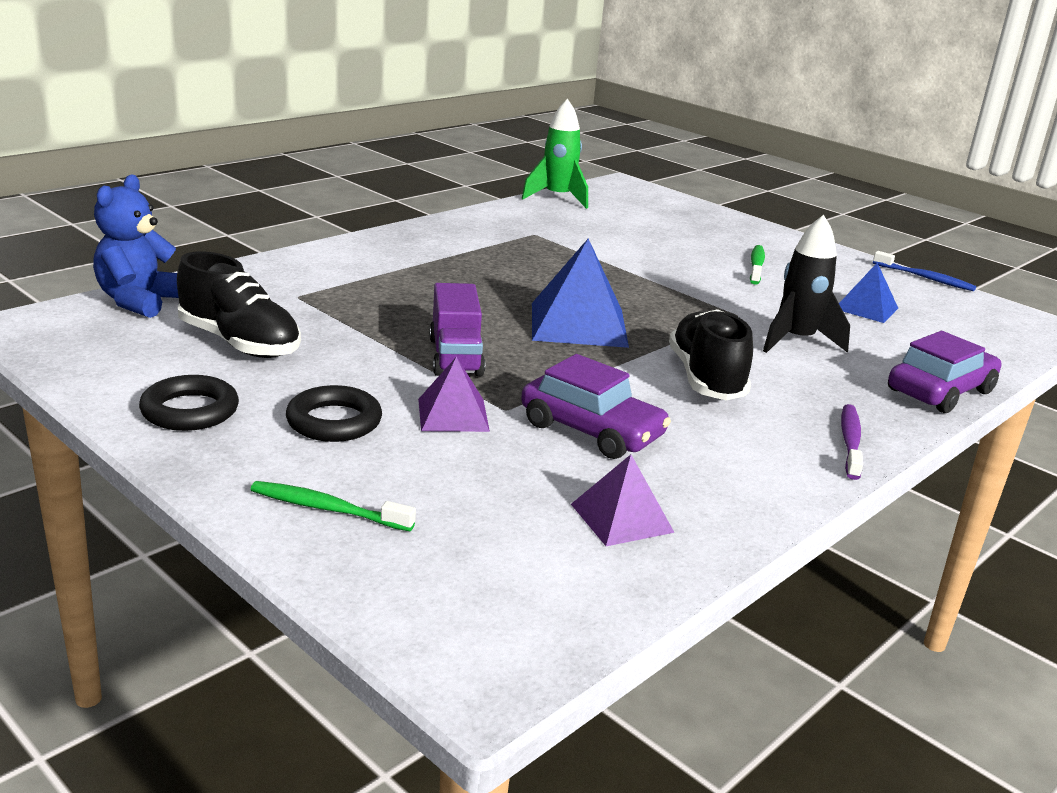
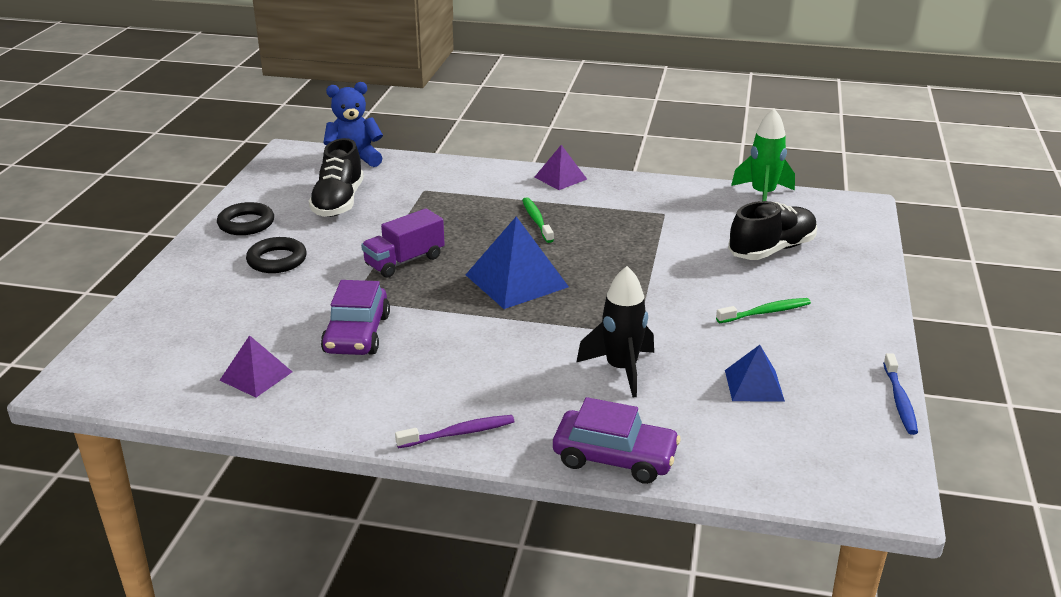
camera: 60 degrees right, 5 degrees up
(327, 509) = (184, 293): green toothbrush -> green toothbrush (536, 220)
(453, 415) = (325, 287): purple pyramid -> purple pyramid (560, 178)
(706, 378) = (491, 351): black shoe -> black shoe (771, 250)

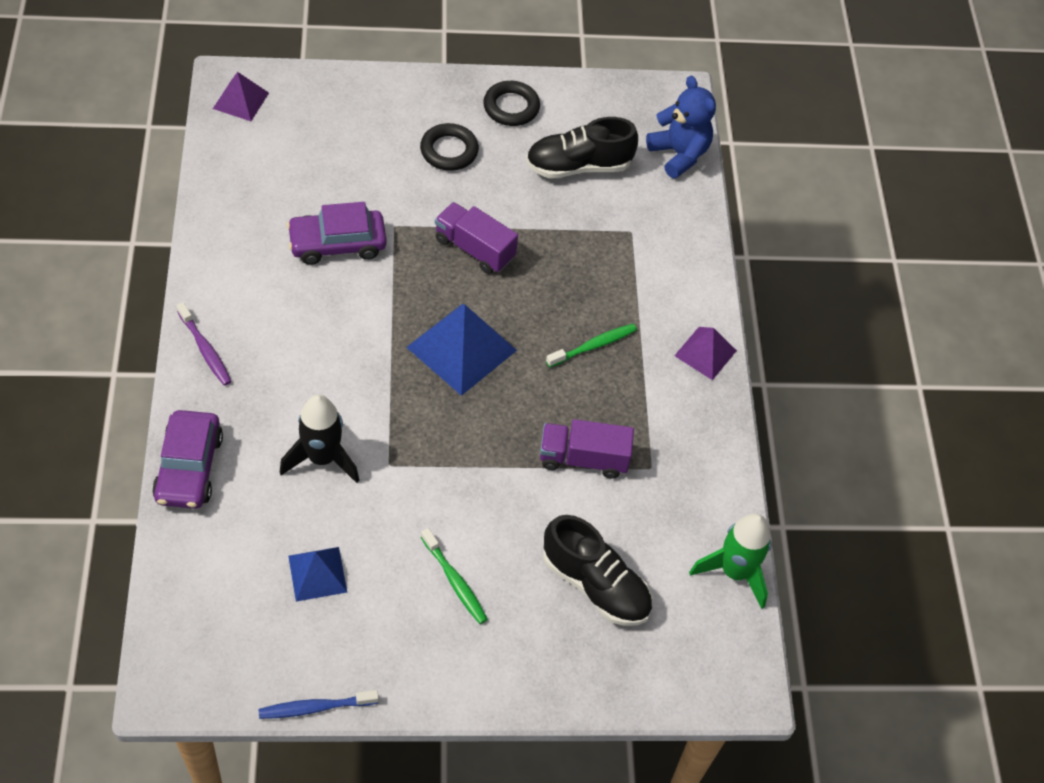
camera: 70 degrees right, 25 degrees up
(256, 376) = (260, 192): purple pyramid -> purple pyramid (240, 100)
(649, 239) = (583, 458): none -> purple truck

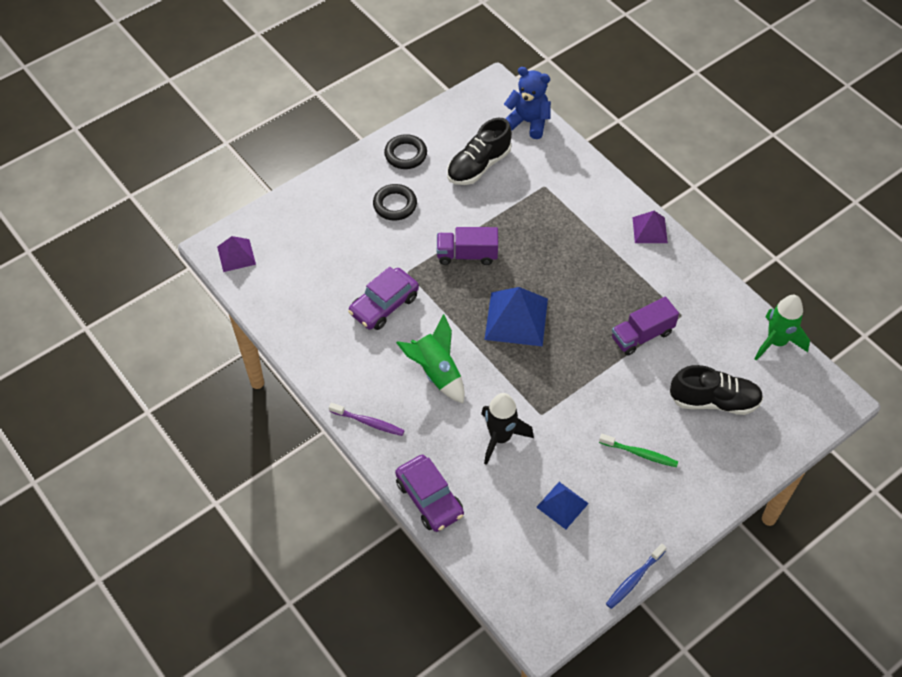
camera: 30 degrees left, 0 degrees up
(323, 346) = (436, 372): none -> green rocket
(593, 346) = (587, 267): green toothbrush -> none

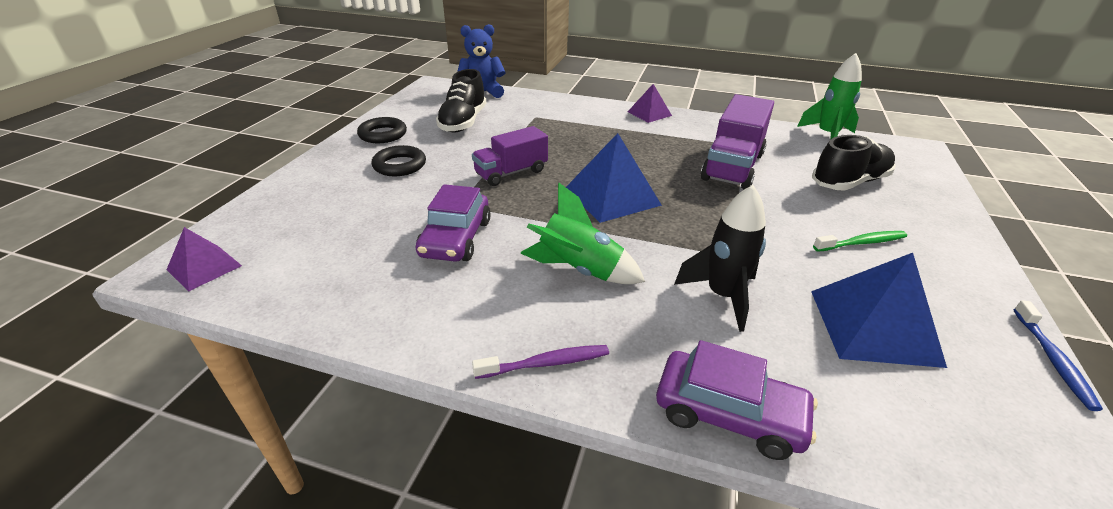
camera: 35 degrees left, 20 degrees down
(562, 505) = (873, 326): blue pyramid -> blue pyramid, size x1.69
(642, 335) = (732, 166): purple truck -> purple truck, size x1.51

